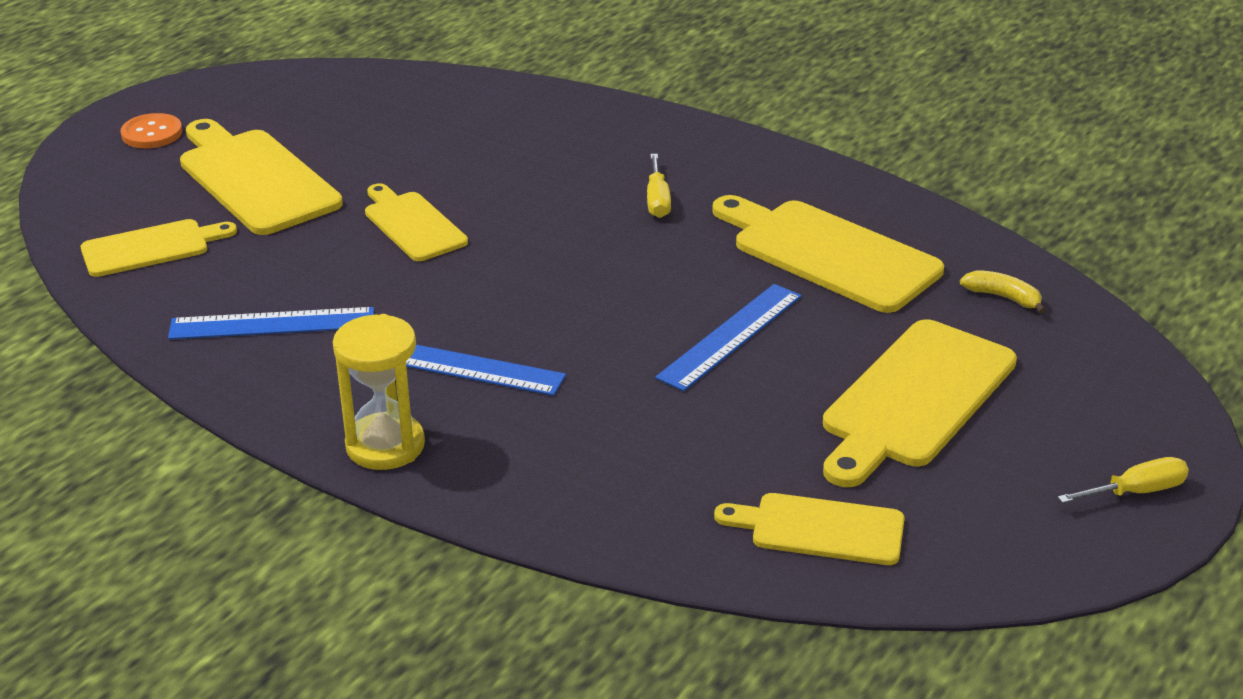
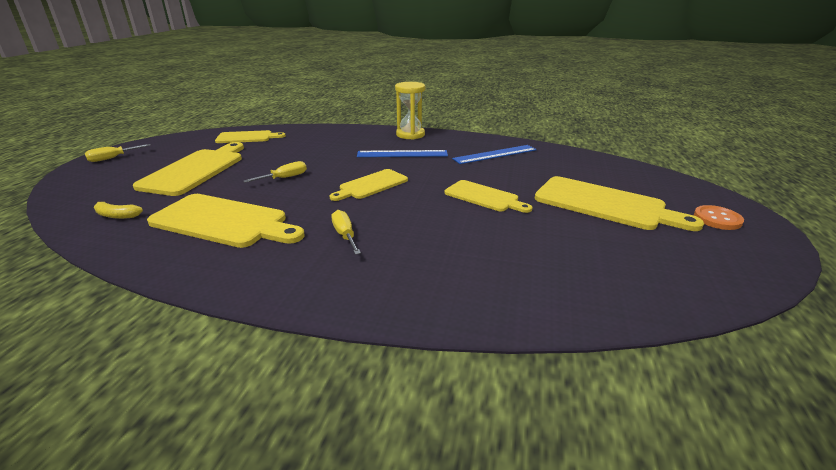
camera: 160 degrees right, 5 degrees down
(151, 248) = (592, 168): yellow cutting board -> yellow cutting board (371, 185)
(730, 336) = (284, 178): blue ruler -> yellow screwdriver

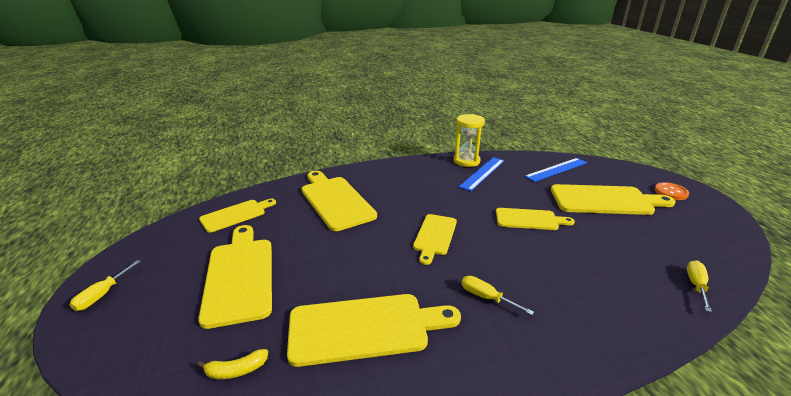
camera: 30 degrees left, 0 degrees up
(284, 178) = (348, 254): yellow screwdriver -> yellow screwdriver (696, 286)
(329, 145) = (335, 200): none -> yellow cutting board
(402, 154) = (413, 193): blue ruler -> blue ruler (556, 169)
(410, 135) = (391, 169): yellow hourglass -> yellow hourglass (466, 161)

